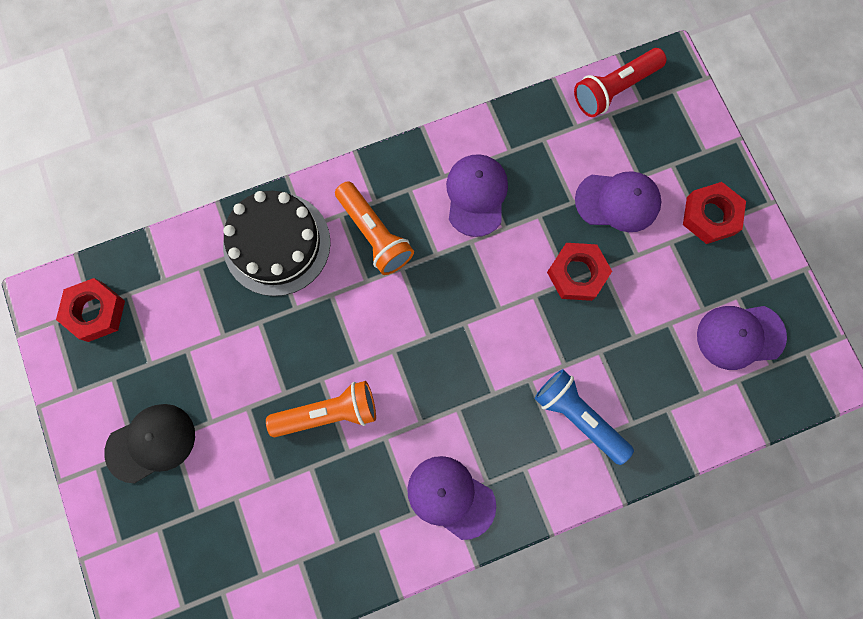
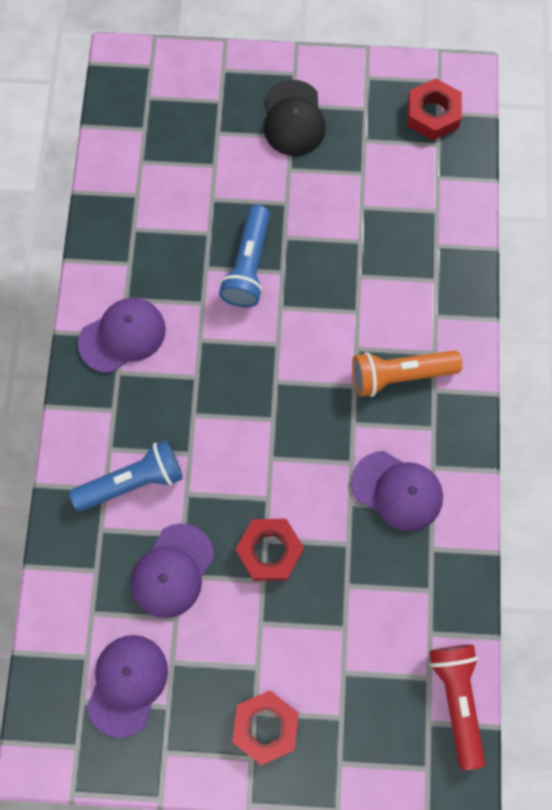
camera: 115 degrees right, 5 degrees down
(277, 244) = (430, 284): black cake -> none
(328, 413) = (248, 266): orange flashlight -> blue flashlight
(618, 202) = (326, 633): purple cap -> purple cap (172, 571)

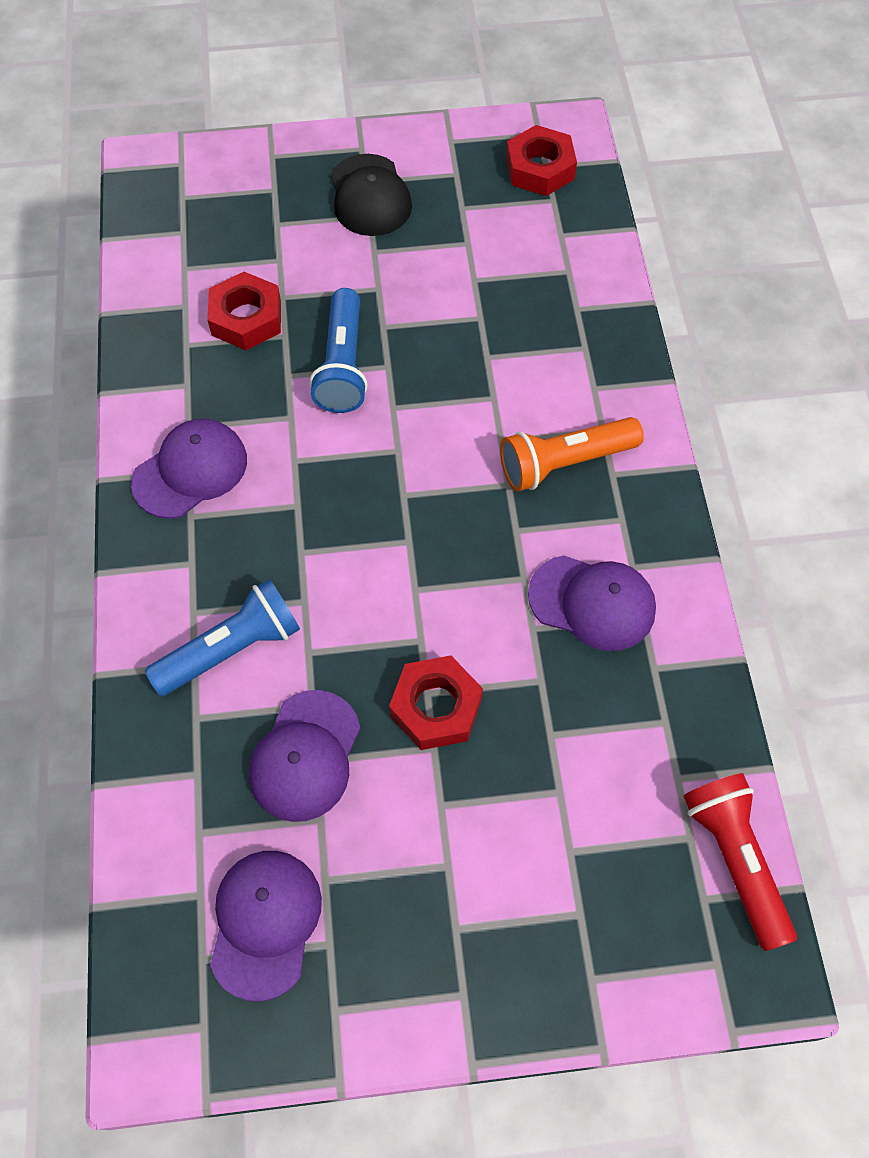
camera: 10 degrees left, 10 degrees down
(265, 726) = (475, 946): red nut -> red nut (246, 318)

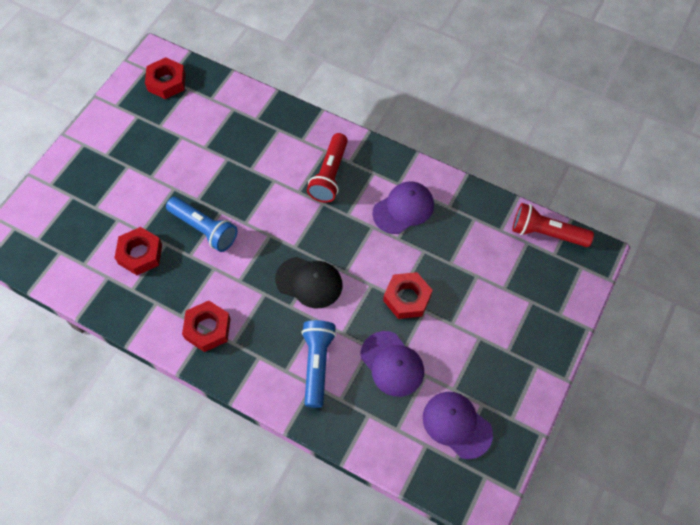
camera: 55 degrees left, 0 degrees up
(190, 471) = (207, 329): purple cap -> red nut
(370, 196) = (116, 158): black cap -> black cap (309, 282)
(564, 462) = (329, 175): orange flashlight -> red flashlight

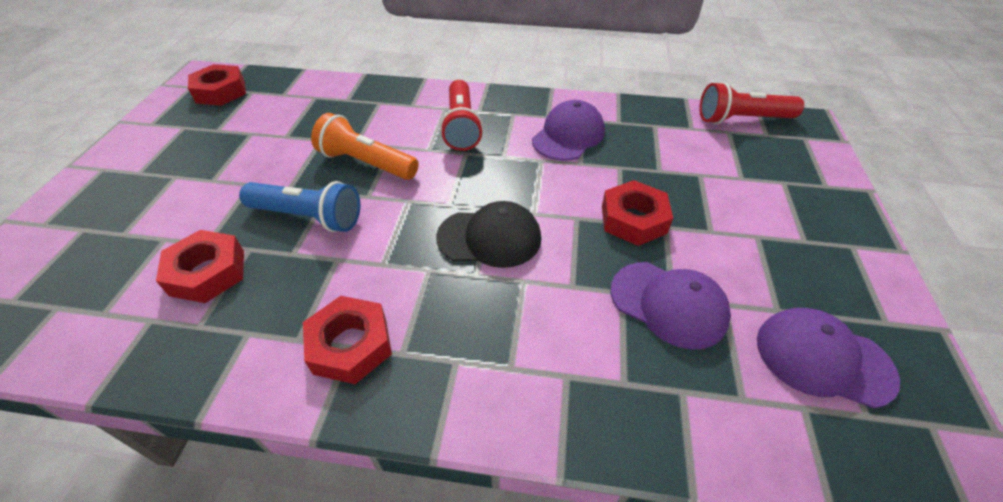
camera: 20 degrees left, 15 degrees down
(252, 192) = (366, 163): none -> orange flashlight
(317, 364) = (558, 341): blue flashlight -> none

